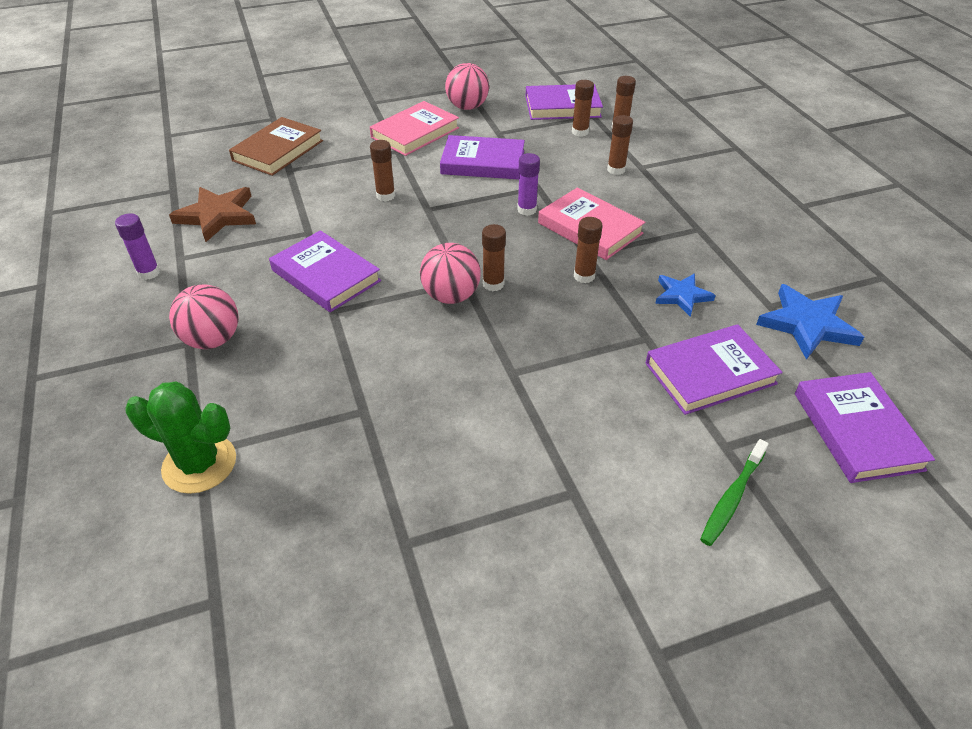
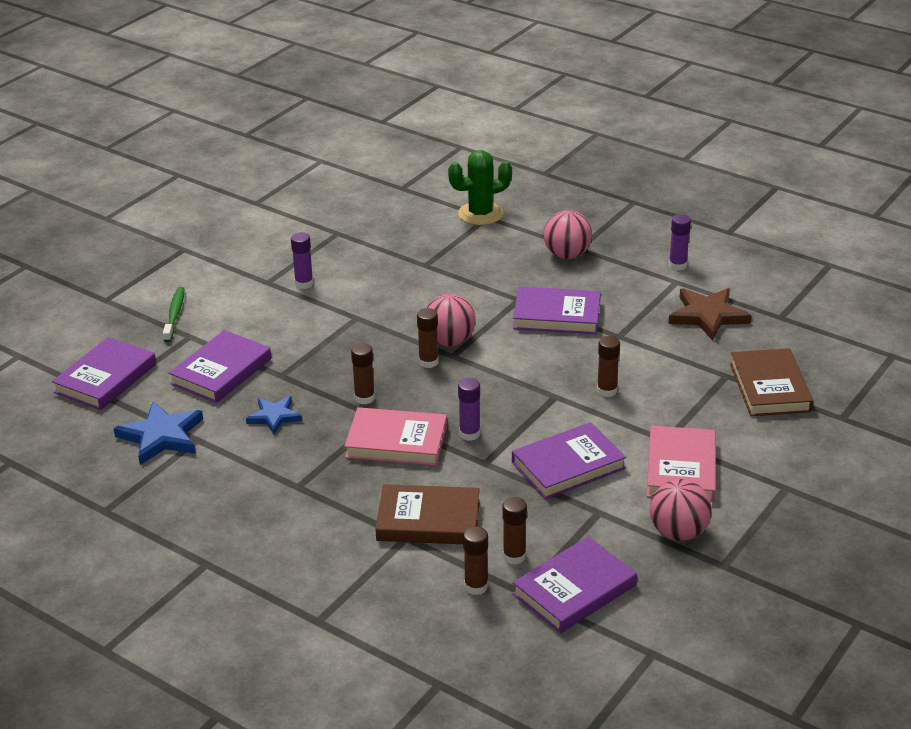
camera: 145 degrees right, 10 degrees down
(529, 461) = (304, 284): none -> purple glue stick
(616, 170) = (428, 520): brown glue stick -> brown book
(857, 431) = (105, 378): purple book -> purple book turned 75 degrees clockwise

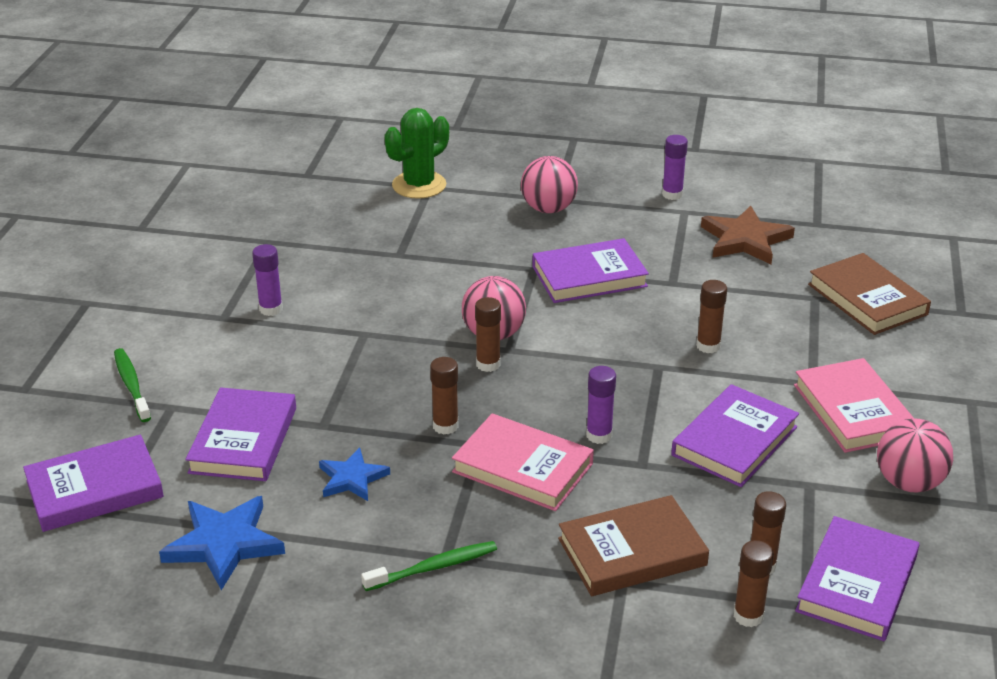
camera: 25 degrees left, 0 degrees up
(105, 378) = (94, 489): purple book -> purple book turned 60 degrees clockwise
(285, 490) = (433, 567): none -> green toothbrush
(396, 441) = (522, 468): pink book -> pink book turned 45 degrees clockwise

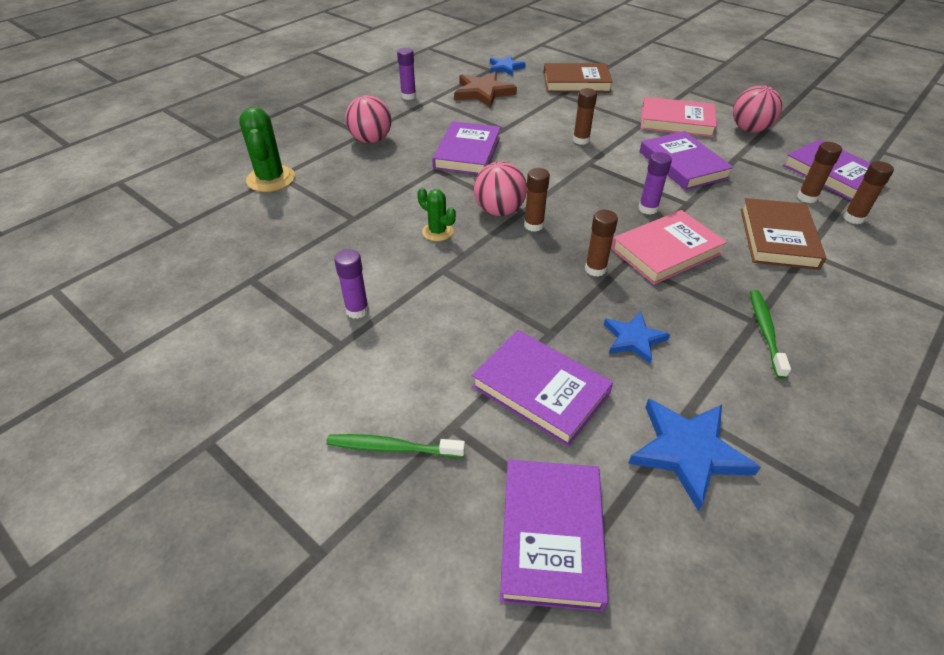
camera: 60 degrees left, 10 degrees up
(421, 309) = (437, 232): none -> green cactus
(837, 233) = (505, 68): none -> blue star

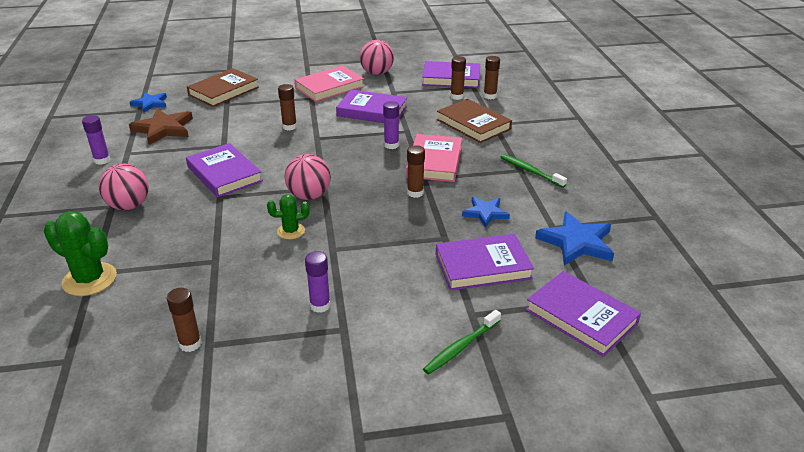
camera: 50 degrees left, 10 degrees down
(533, 225) = (344, 191): brown glue stick -> brown glue stick (190, 344)

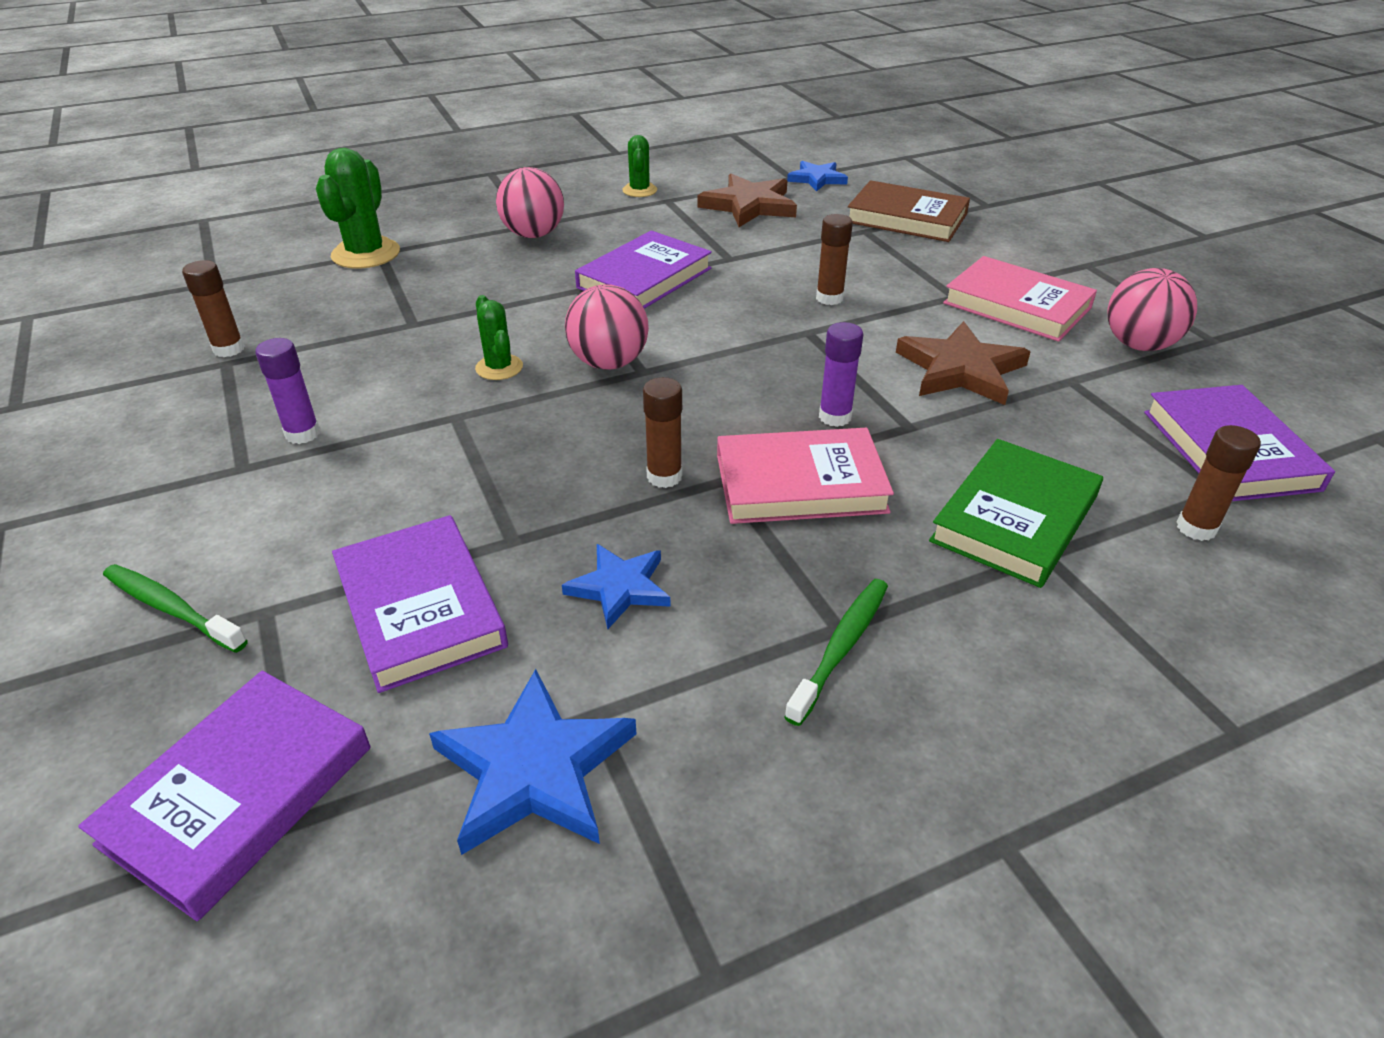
camera: 75 degrees right, 5 degrees up
(102, 160) = (639, 190): purple glue stick -> green cactus
(372, 111) = (960, 369): purple book -> brown star
(457, 96) = (1137, 472): brown glue stick -> none
(473, 124) = (1015, 518): brown book -> green book

